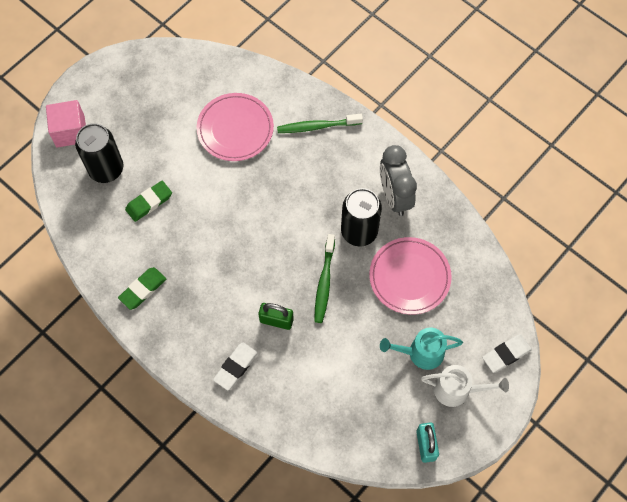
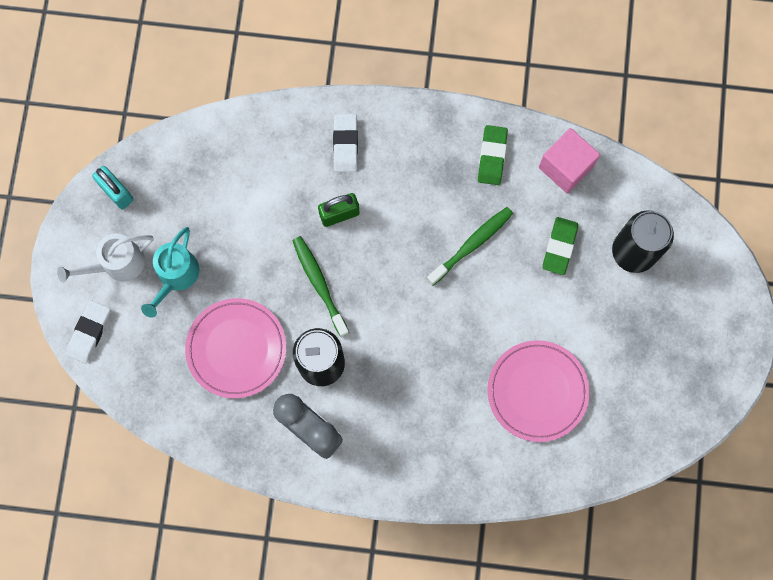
camera: 145 degrees right, 10 degrees up
(70, 131) = (706, 267): pink cube -> pink cube (565, 167)
(317, 126) = (451, 457): green toothbrush -> green toothbrush (471, 245)
(420, 353) = (176, 277): turquoise watering can -> turquoise watering can turned 150 degrees clockwise

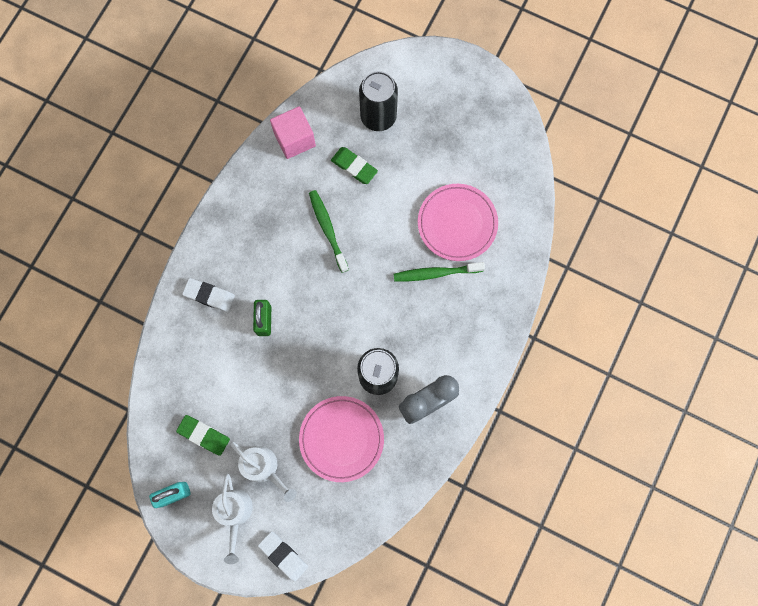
camera: 70 degrees left, 0 degrees up
(176, 277) = (264, 468): turquoise watering can -> white watering can
(319, 284) = (314, 355): green toothbrush -> green toothbrush (436, 273)
(492, 156) = (264, 189): green eraser -> green eraser (204, 435)

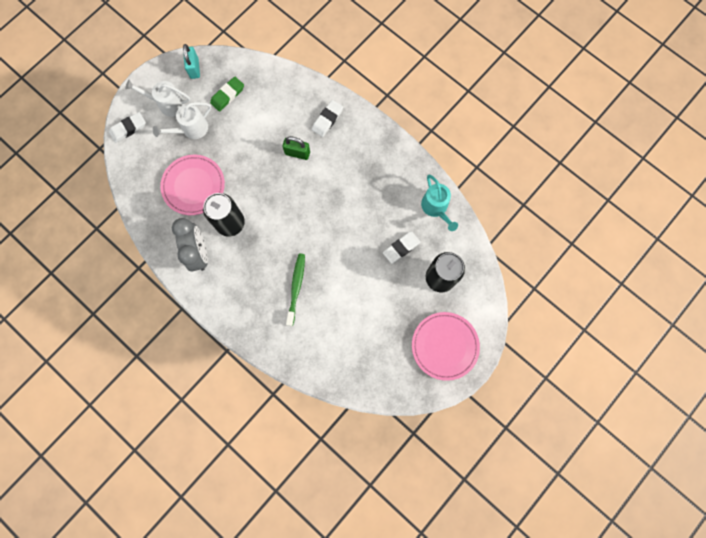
camera: 105 degrees right, 0 degrees up
(294, 139) = (436, 208): pink cube -> turquoise watering can
(328, 229) = (354, 215): green toothbrush -> none
(354, 167) = (401, 248): green eraser -> white eraser
(457, 223) = (332, 316): pink plate -> pink plate (444, 346)

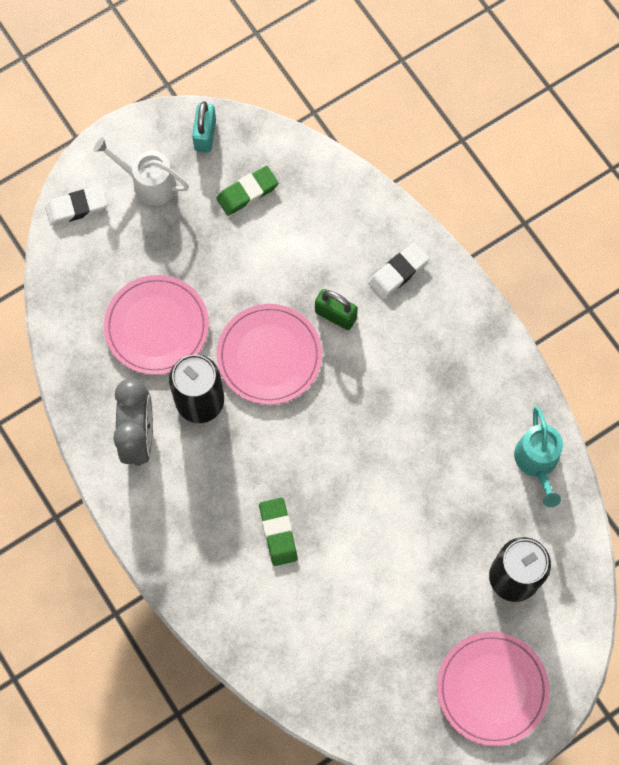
camera: 15 degrees right, 5 degrees down
(191, 129) = (175, 234): white watering can -> none
(264, 186) = (269, 356): none -> pink plate
(296, 288) = (278, 532): green toothbrush -> green eraser
(401, 248) = (463, 512): white eraser -> none

